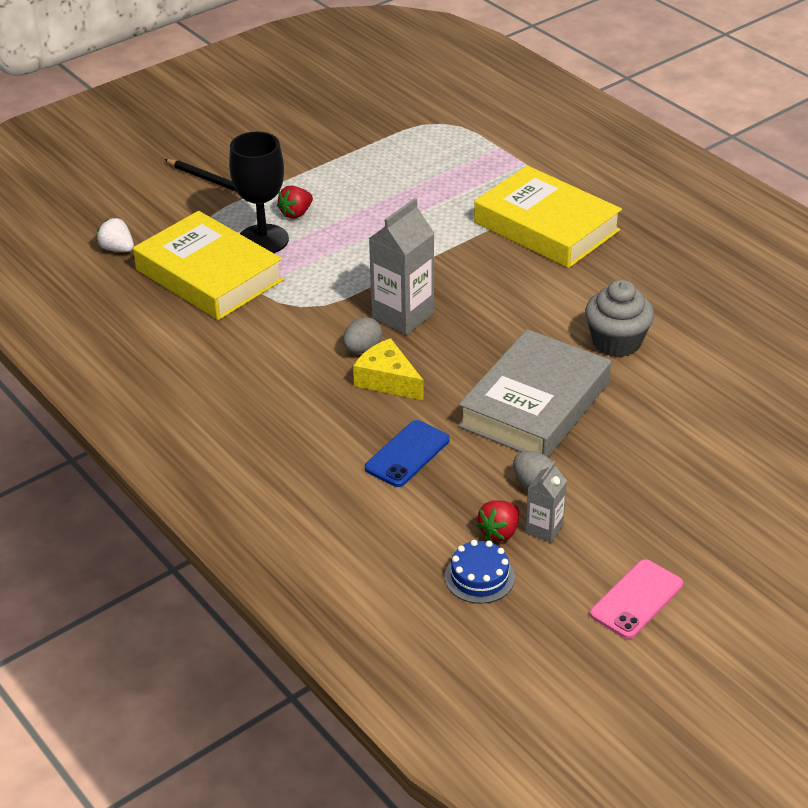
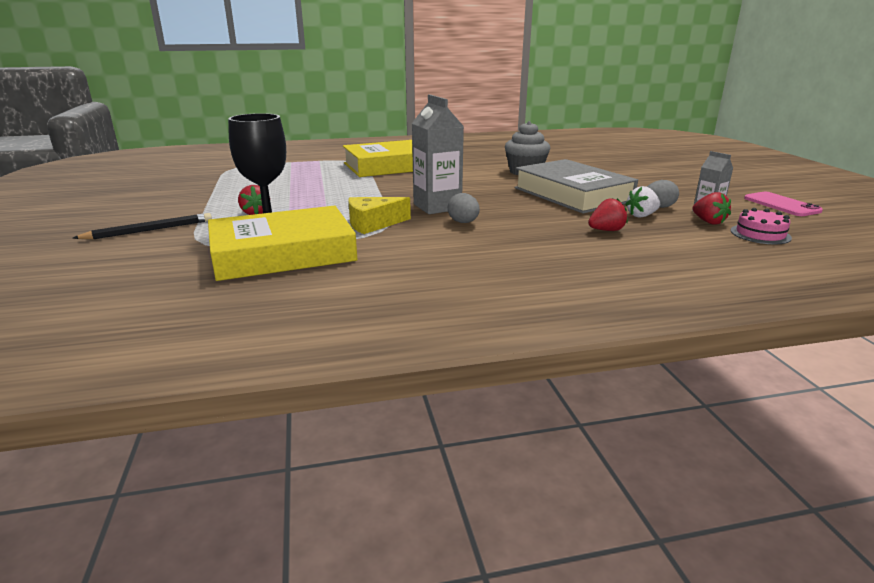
camera: 65 degrees left, 15 degrees down
(117, 249) = (163, 284): white strawberry -> white strawberry (641, 216)
(387, 380) = (510, 222): yellow cheese -> yellow cheese (373, 224)
(407, 454) = (606, 230): blue phone -> red strawberry
(479, 577) = (760, 234): blue cake -> pink cake

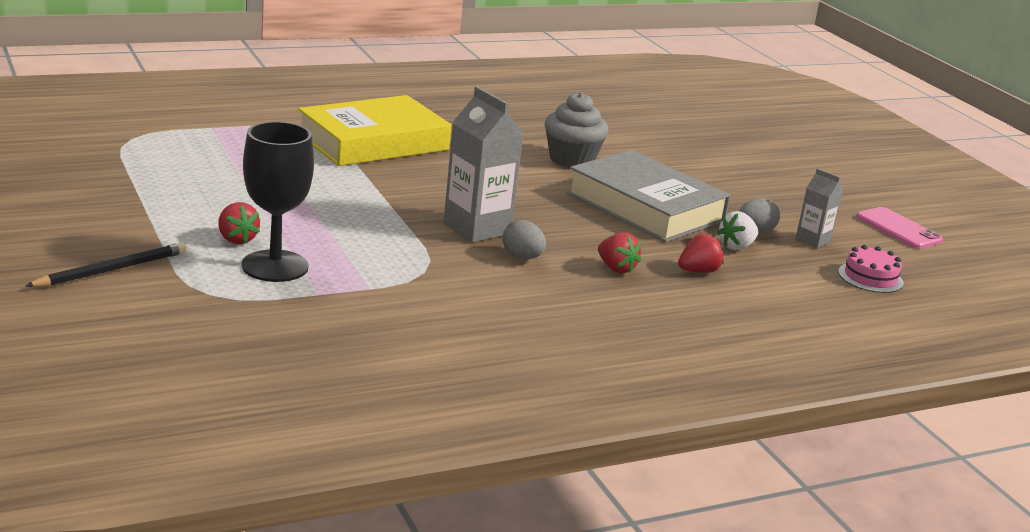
camera: 15 degrees left, 0 degrees up
(283, 253) = (322, 309): yellow book -> none
(373, 224) = (408, 259): yellow cheese -> none
(708, 222) = (814, 257): red strawberry -> red strawberry (616, 268)

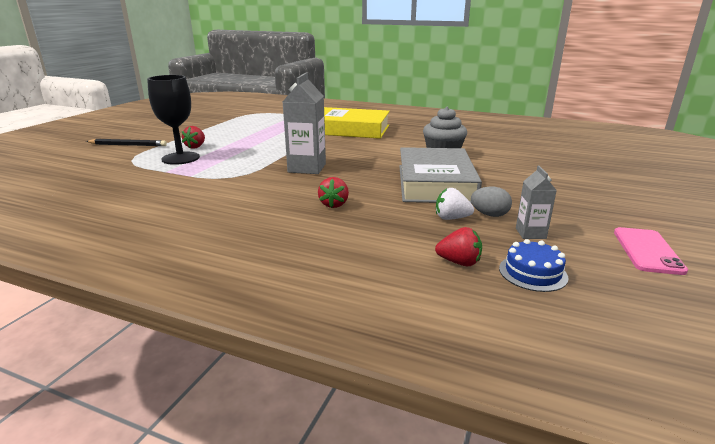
camera: 50 degrees right, 0 degrees up
(522, 257) = (295, 185): grey egg -> none
(698, 271) = (385, 222): red strawberry -> red strawberry (459, 262)
(870, 277) = (533, 273): pink cake -> blue cake

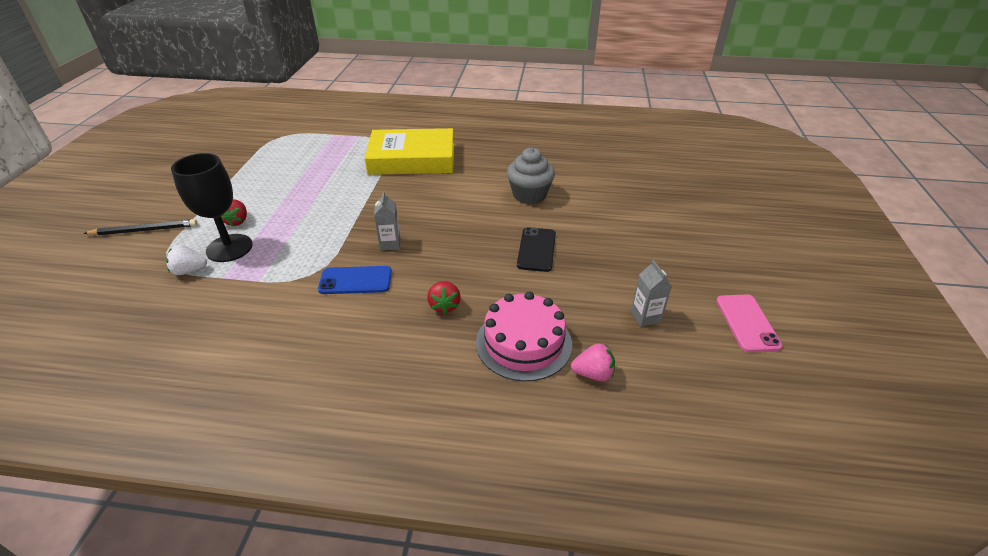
camera: 15 degrees left, 15 degrees up
(266, 183) = (355, 280): none -> blue phone
(307, 168) = (390, 244): grey carton -> grey carton, size x0.55
(397, 234) = (523, 343): none -> pink cake
(435, 183) = (536, 249): grey book -> black phone
(451, 218) = (568, 307): white strawberry -> white strawberry (189, 271)
(459, 262) = (593, 374): red strawberry -> pink strawberry
(489, 215) = (602, 294): grey egg -> none
(533, 273) = (659, 374): blue cake -> none

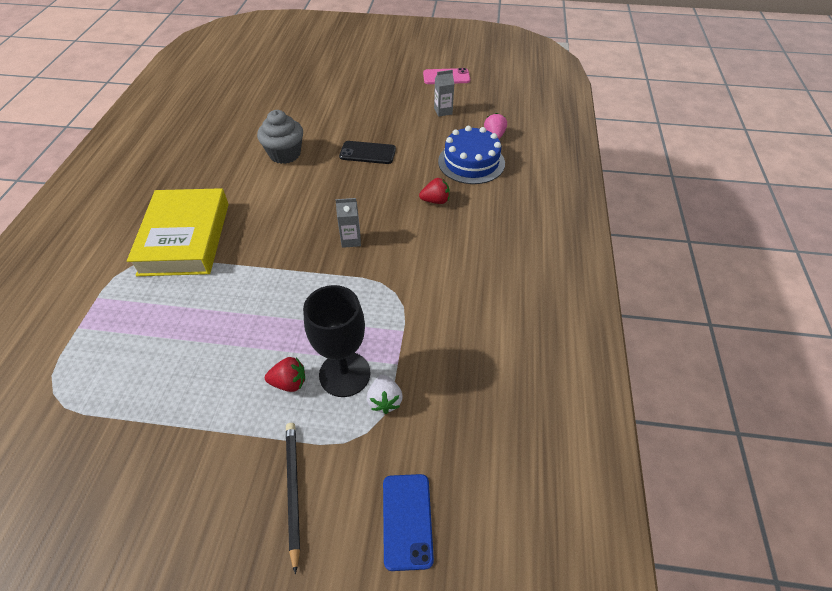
camera: 90 degrees left, 10 degrees up
(355, 280) = (404, 257): blue phone -> blue phone (407, 520)
(523, 343) = (471, 162): pink cake -> blue cake

